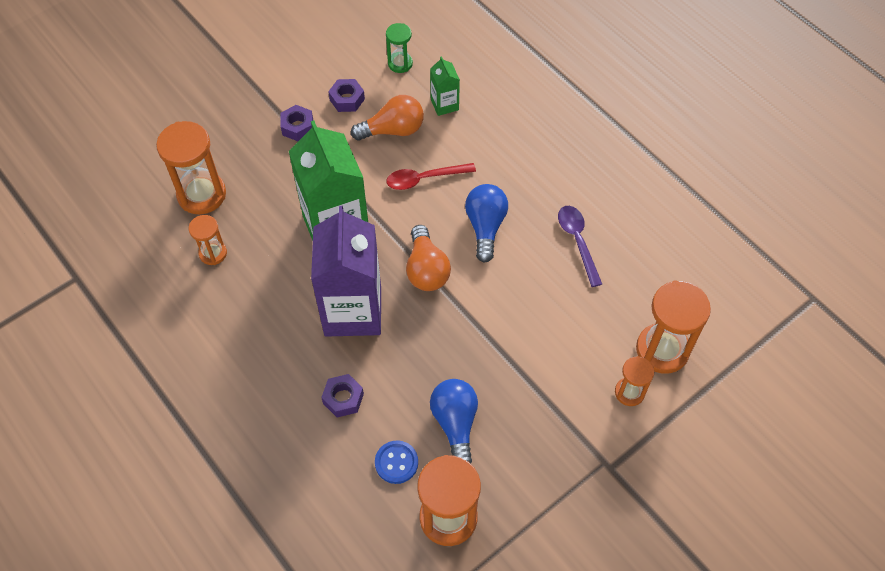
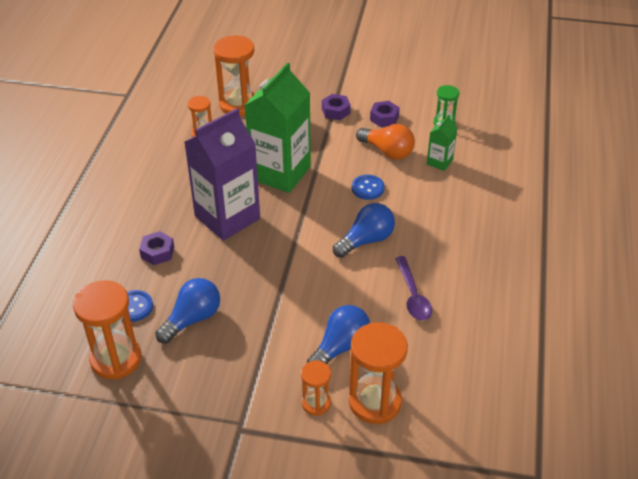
camera: 50 degrees right, 15 degrees down
(424, 179) = (367, 188): red spoon -> blue button
(426, 269) = (298, 232): orange light bulb -> none
(577, 241) = (413, 296): purple spoon -> purple spoon turned 135 degrees clockwise
(586, 332) = (340, 347): none -> blue light bulb

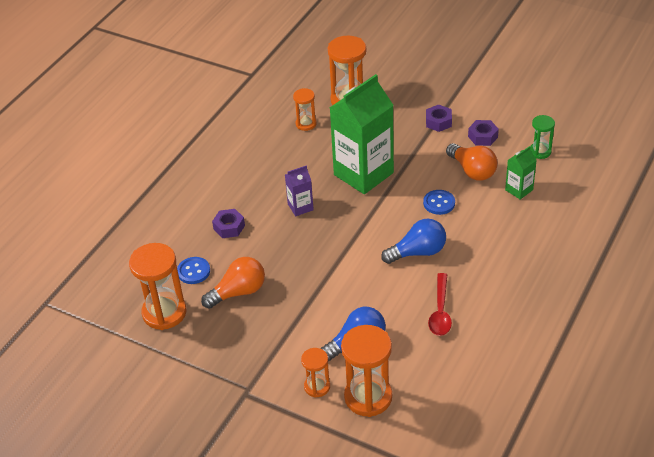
camera: 20 degrees right, 0 degrees up
(192, 319) = (238, 292): blue light bulb -> orange light bulb
(227, 217) = (300, 207): purple carton -> purple carton, size x0.45
(413, 296) = (440, 311): purple spoon -> red spoon

